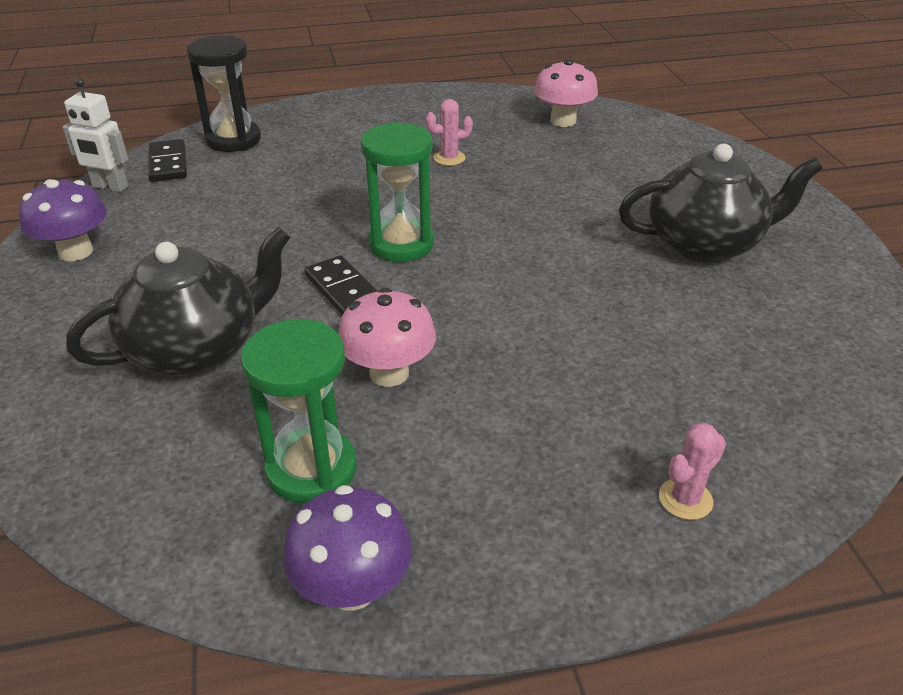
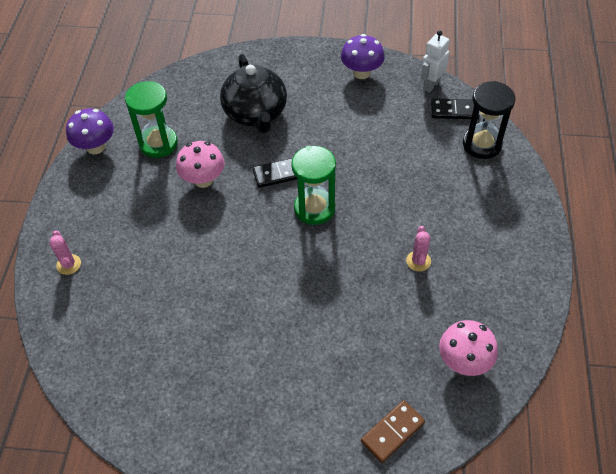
camera: 110 degrees right, 15 degrees up
(676, 146) = (392, 432): none -> brown domino
(705, 244) = (246, 376): black teapot -> none

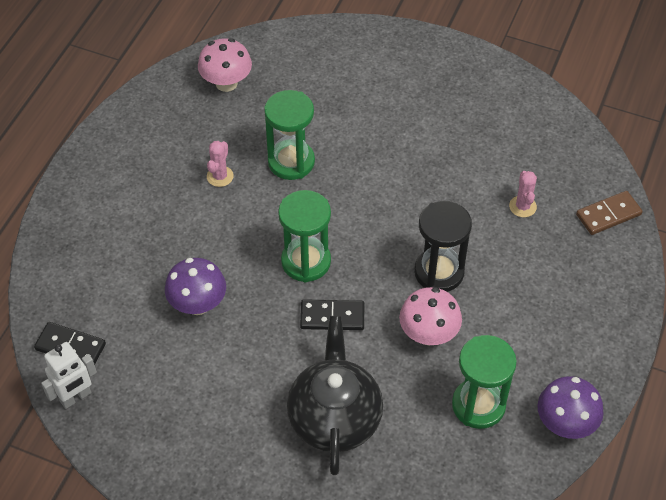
camera: 165 degrees left, 0 degrees up
(68, 264) = (601, 268): pink cactus -> pink cactus (522, 206)
(361, 73) = (159, 448): purple mushroom -> purple mushroom (198, 304)
(362, 292) = (291, 162): none -> green hourglass
(392, 432) = (315, 50): brown domino -> brown domino (608, 215)
(482, 144) = (68, 289): black hourglass -> black hourglass (439, 272)

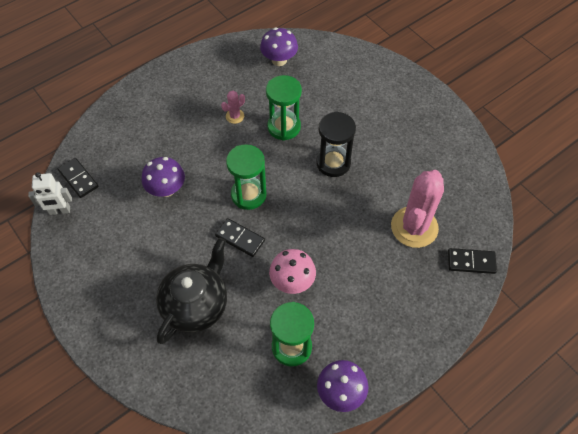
camera: 30 degrees right, 5 degrees up
(226, 83) = (279, 60): pink mushroom -> purple mushroom
(439, 272) = (327, 244): black hourglass -> black hourglass (333, 163)
(522, 206) = (414, 227): pink cactus -> pink cactus, size x2.28
(608, 215) = (471, 262): brown domino -> black domino

